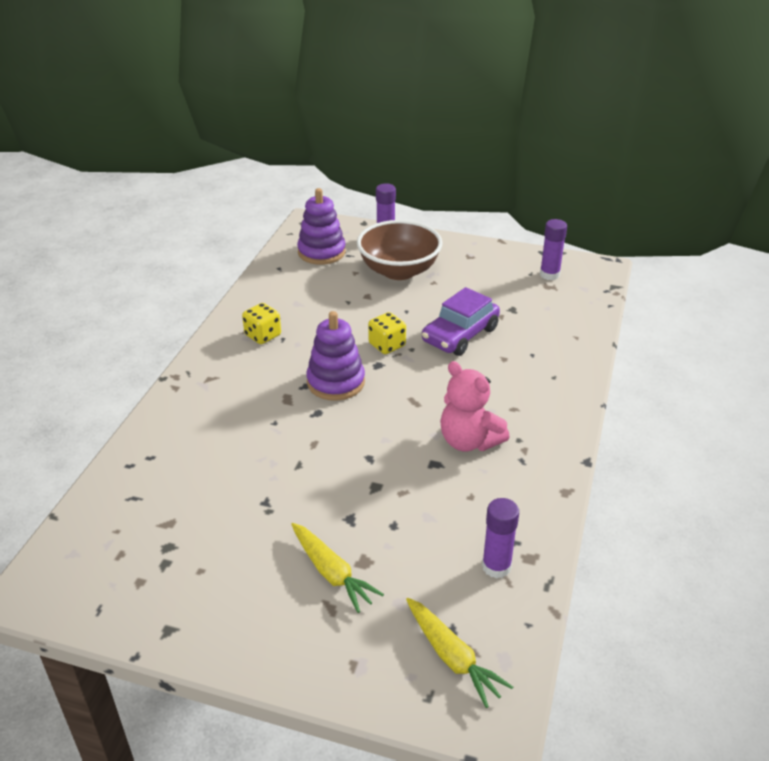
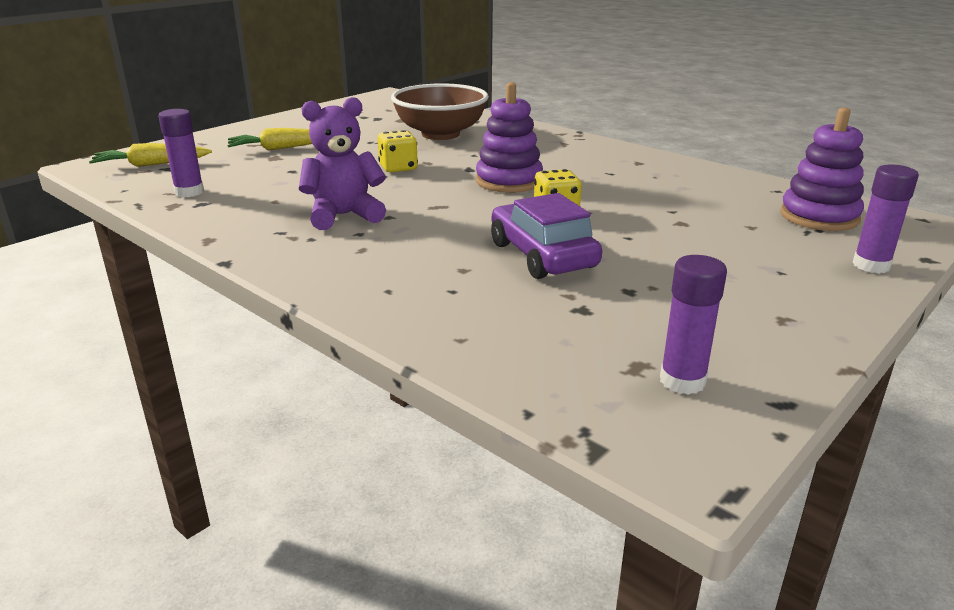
camera: 115 degrees right, 10 degrees down
(263, 335) = (622, 166): yellow dice -> yellow dice (398, 168)
(399, 271) = (746, 253): brown bowl -> brown bowl (440, 134)
(469, 441) = (344, 215): pink teddy bear -> purple teddy bear

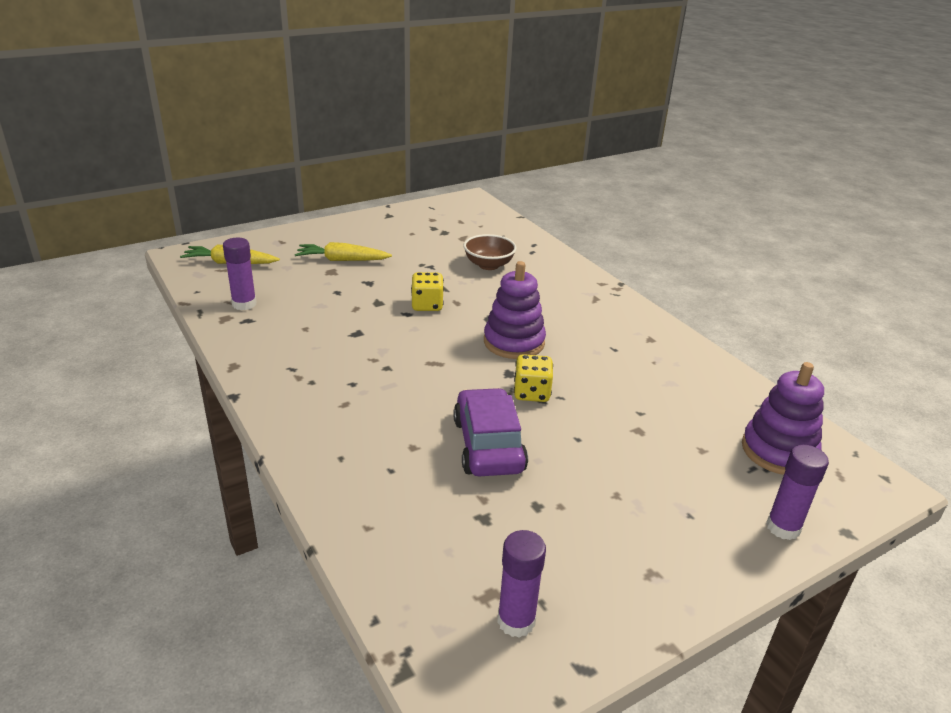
camera: 15 degrees right, 5 degrees up
(344, 215) = (351, 359): purple teddy bear -> none
(440, 134) = (488, 265): brown bowl -> brown bowl, size x0.59

